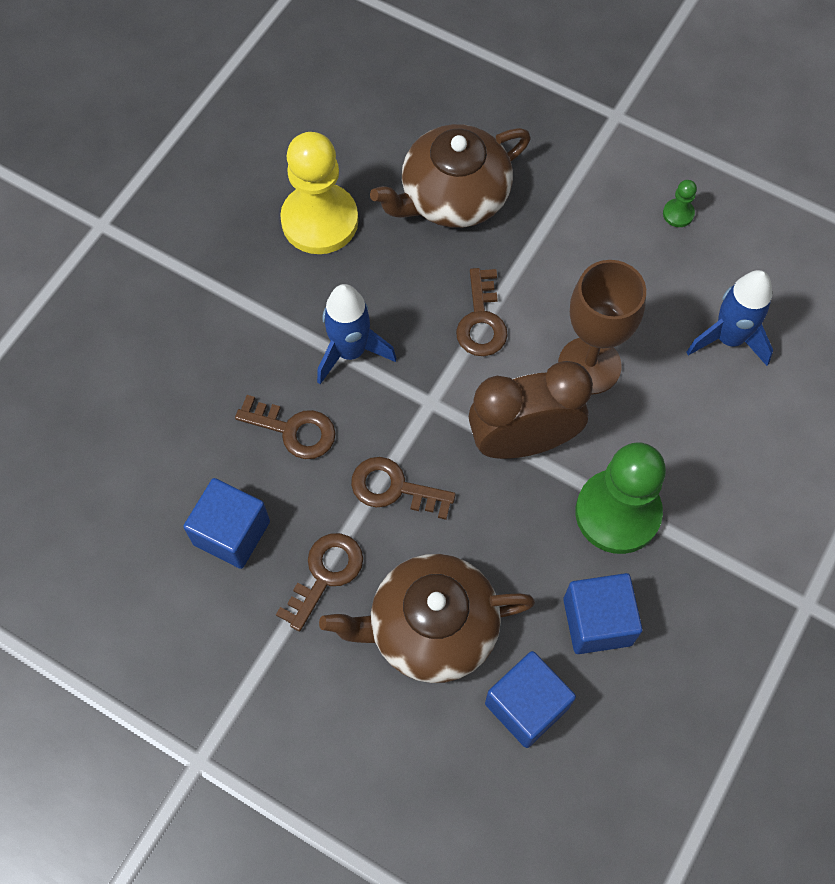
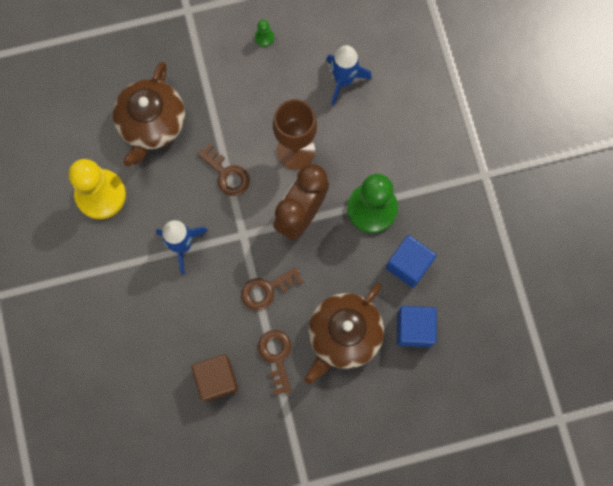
camera: 45 degrees left, 10 degrees up
(231, 533) = (216, 379): blue cube -> brown cube
(294, 430) = (195, 306): brown key -> none

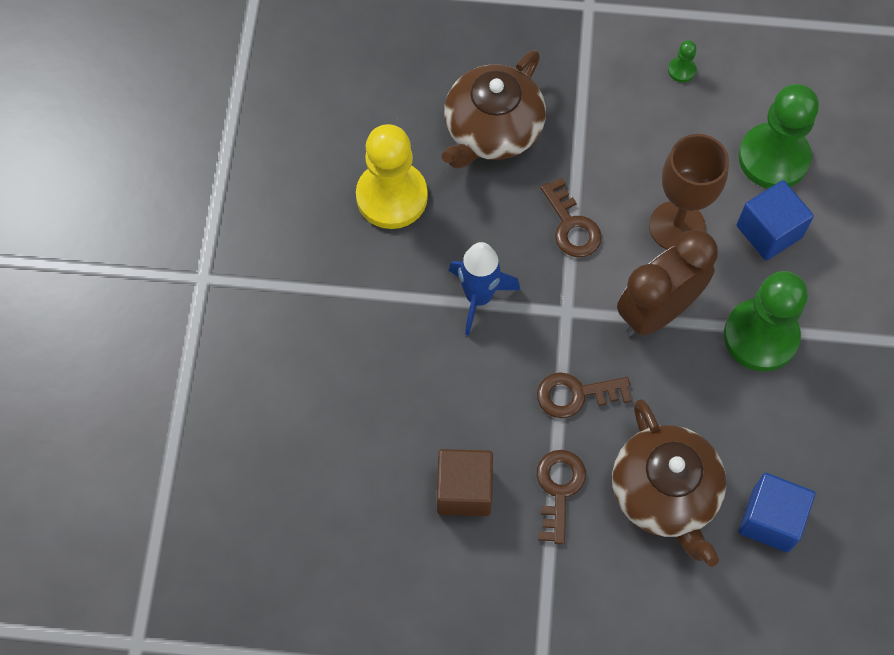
camera: 20 degrees right, 10 degrees down
(343, 81) = (773, 158): blue rocket -> green pawn
(343, 335) = (665, 493): brown teapot -> brown teapot turned 75 degrees counterclockwise
(408, 265) = (789, 429): blue cube -> blue cube (769, 231)

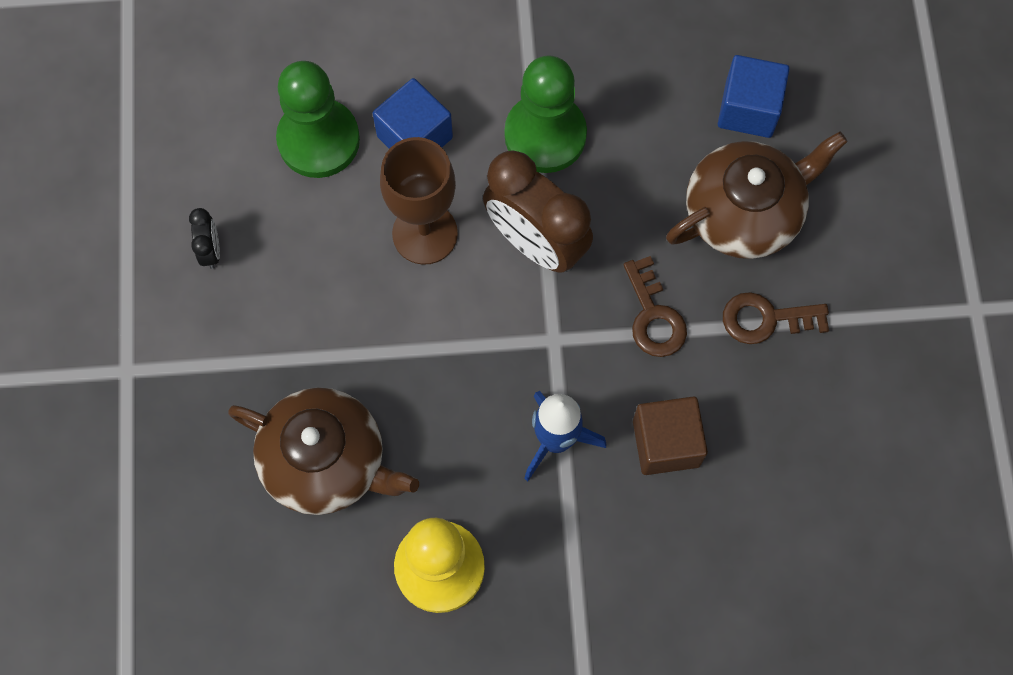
camera: 100 degrees left, 5 degrees up
(464, 490) = (791, 418): brown cube -> brown cube (666, 443)
(571, 226) = (444, 349): brown key -> none
(681, 70) = (211, 250): green pawn -> black clock

